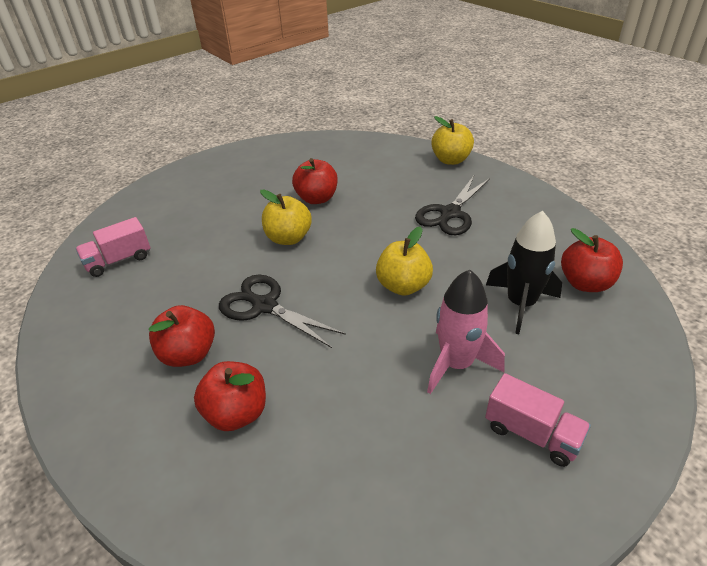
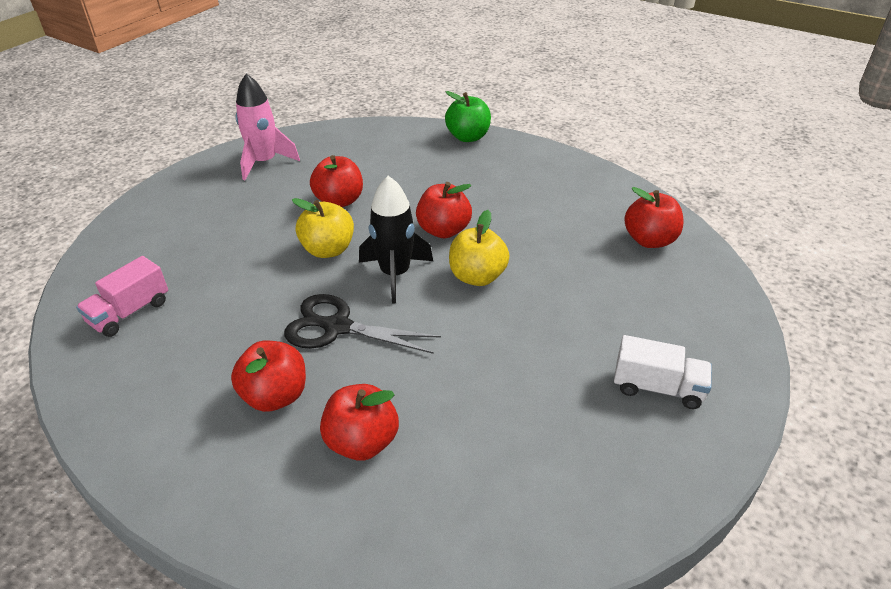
camera: 20 degrees left, 0 degrees up
(392, 239) = (443, 230): none -> red apple
(450, 214) = (492, 194): black scissors -> none
(451, 160) = (468, 137): yellow apple -> green apple
(456, 364) = (563, 341): pink rocket -> pink rocket (264, 162)
(520, 304) = (599, 271): black rocket -> black rocket (395, 274)
(531, 433) = (657, 388): pink truck -> white truck

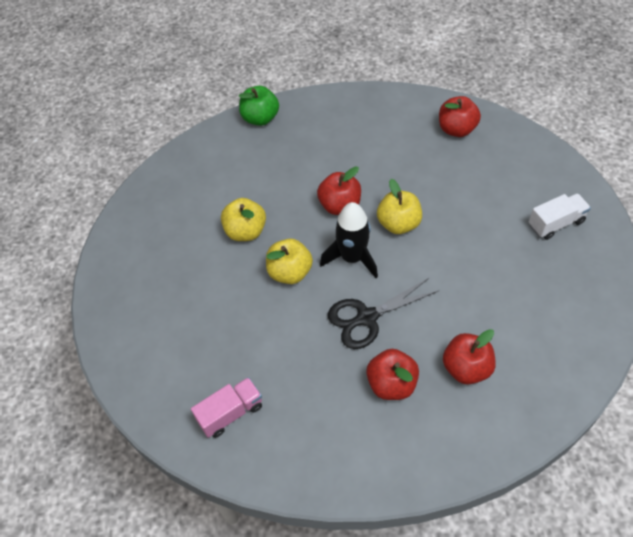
camera: 40 degrees left, 15 degrees up
(130, 312) = (230, 413): pink truck -> pink truck turned 120 degrees counterclockwise
(264, 162) = (146, 239): pink rocket -> none
(339, 201) = (245, 231): red apple -> yellow apple

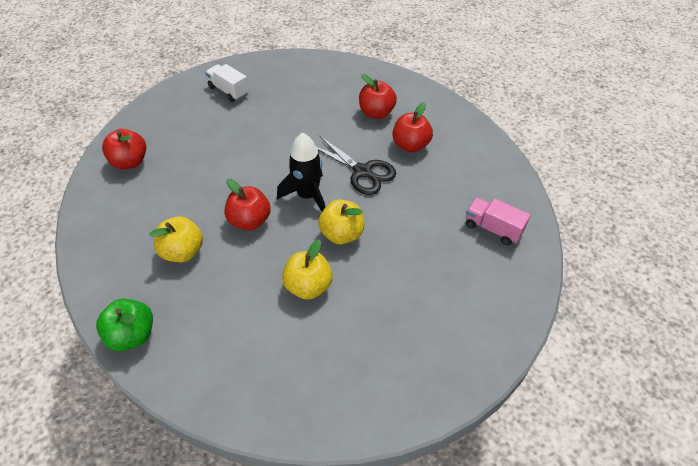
camera: 115 degrees left, 5 degrees down
(398, 224) = (258, 175): yellow apple -> yellow apple (183, 252)

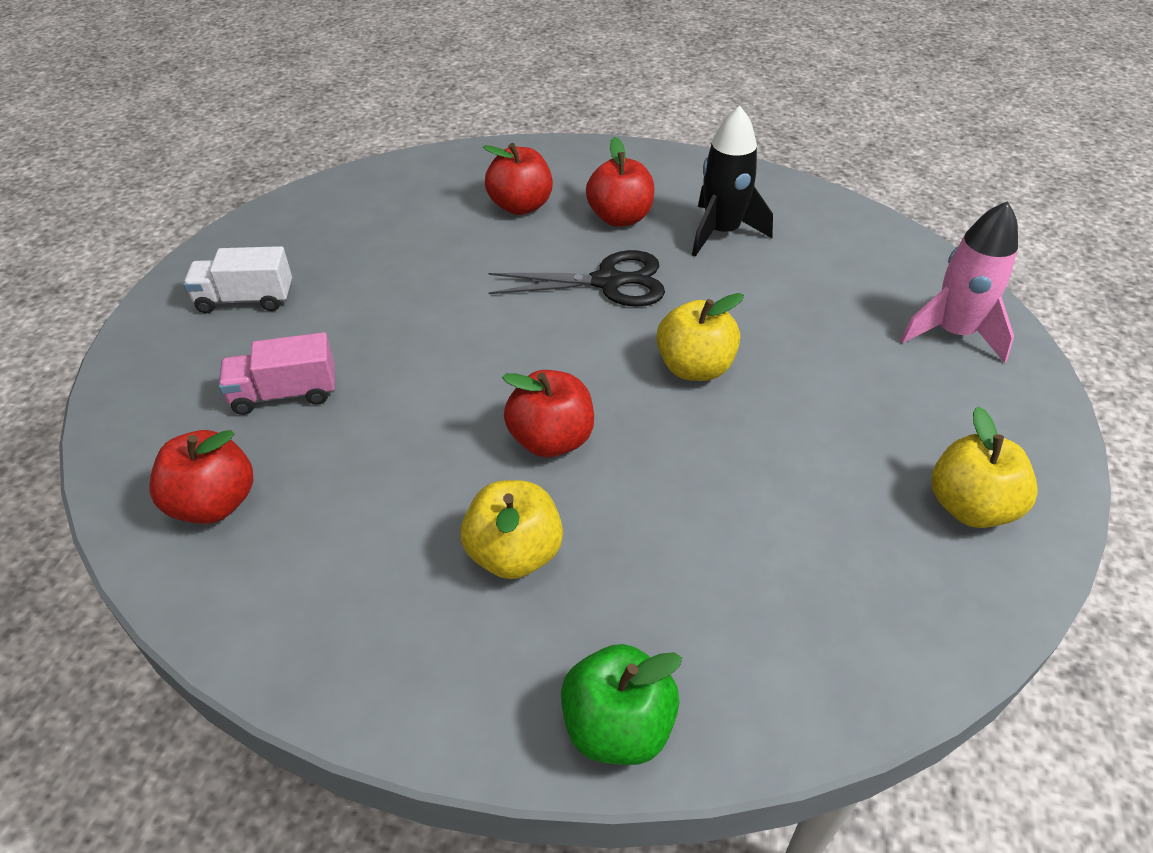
camera: 45 degrees left, 5 degrees down
(307, 196) = (582, 355): black rocket -> black rocket (721, 232)
(308, 286) = (749, 456): yellow apple -> yellow apple (969, 507)
(483, 310) = (953, 333): none -> pink rocket
(493, 228) = (838, 248): pink truck -> pink truck (285, 393)

